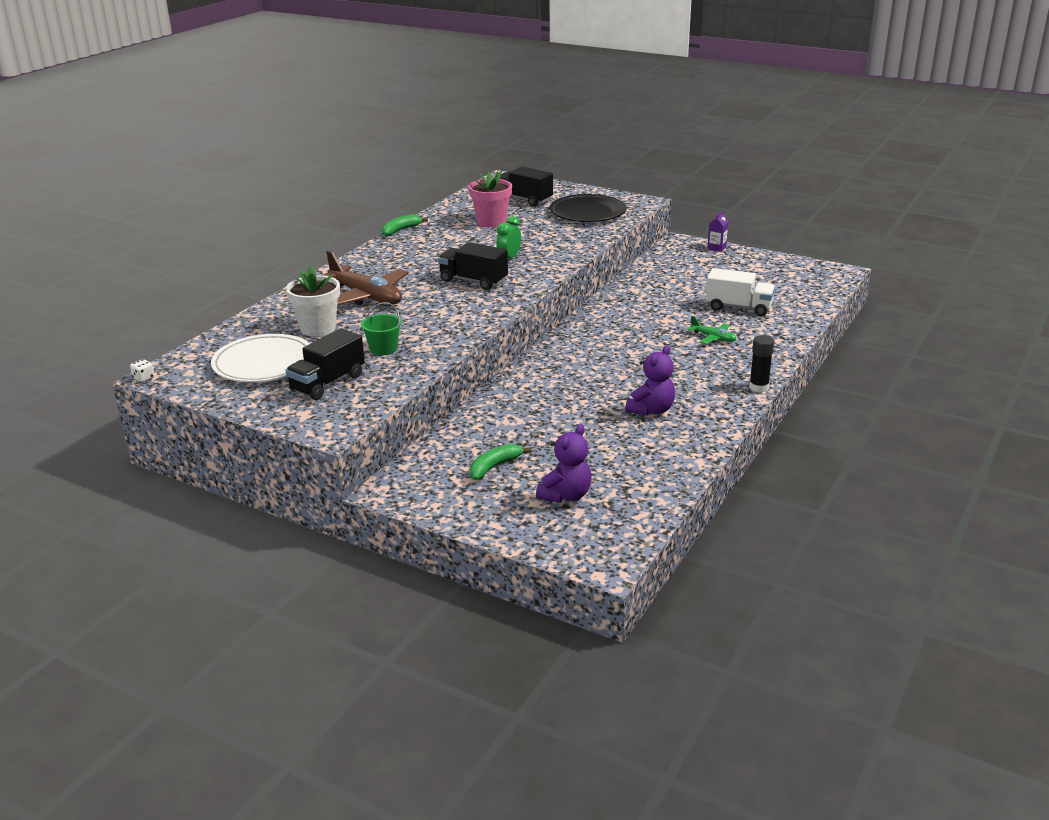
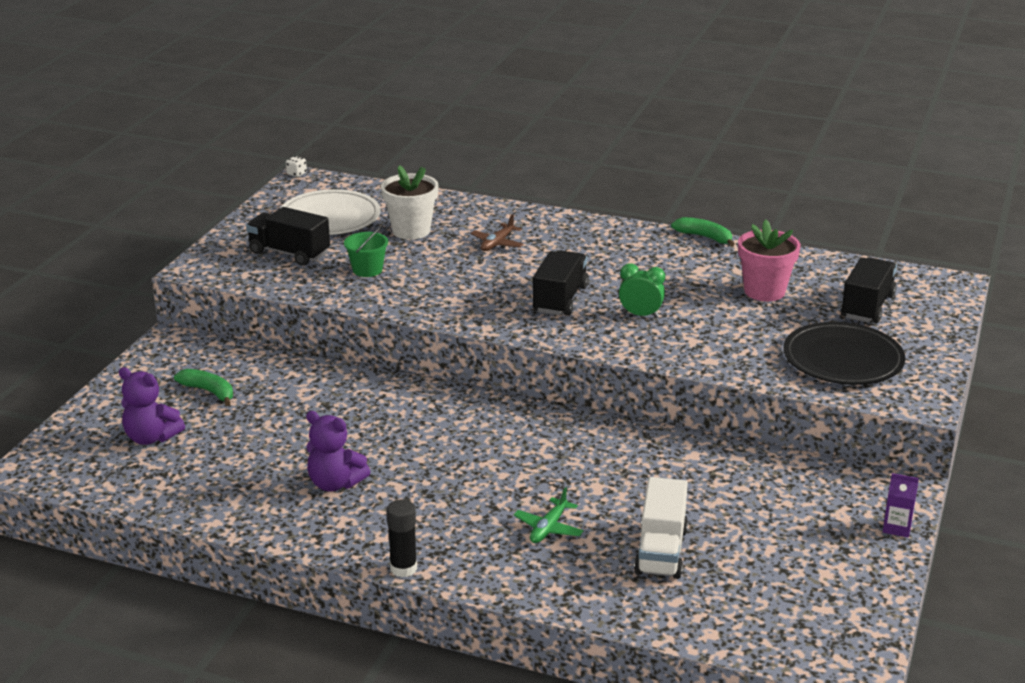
camera: 80 degrees right, 0 degrees up
(366, 297) = (497, 243): brown plane -> brown plane, size x0.49

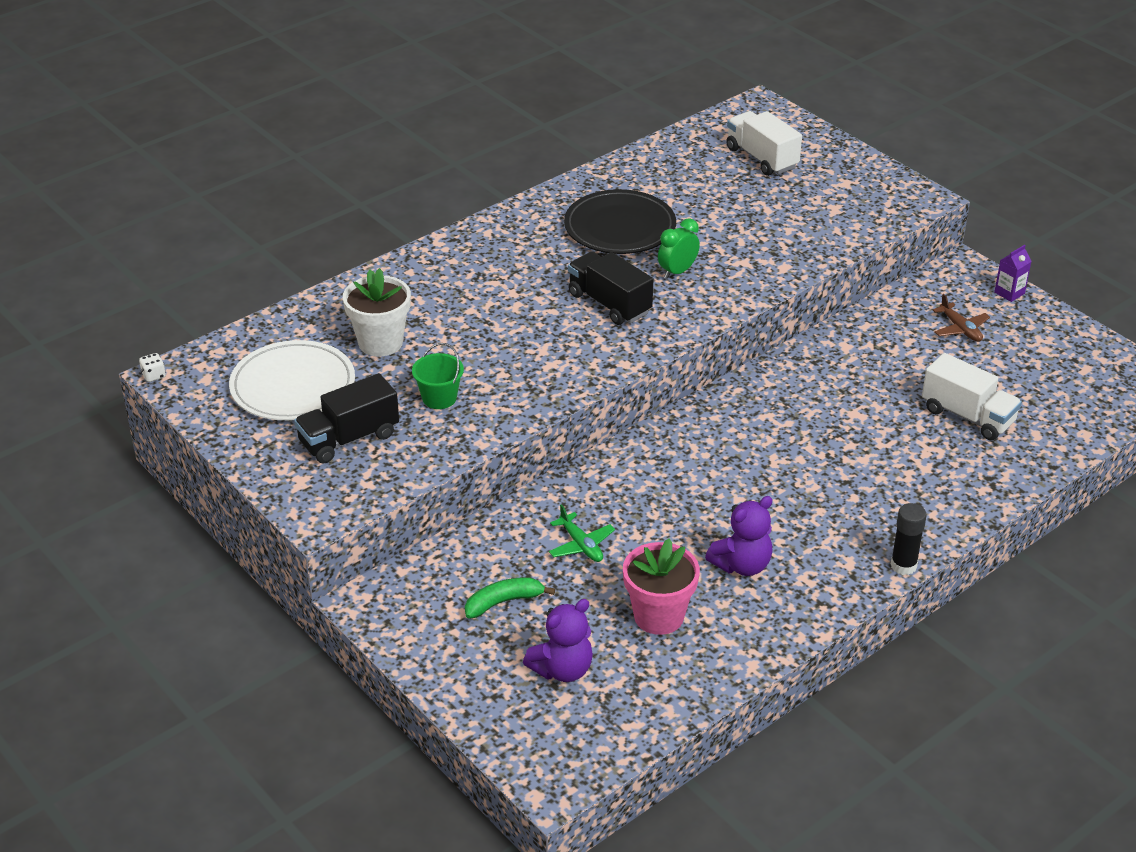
camera: 60 degrees left, 10 degrees up
(497, 243) = (463, 300): brown plane -> brown plane (960, 329)
(548, 528) = (898, 462): green plane -> green plane (581, 545)
(704, 237) = (567, 183): green banana -> none
(764, 291) = (693, 194): pink flower pot -> pink flower pot (659, 616)
(843, 359) = (833, 204): black plate -> black plate (620, 227)
(867, 306) = (761, 158): black truck -> white truck

